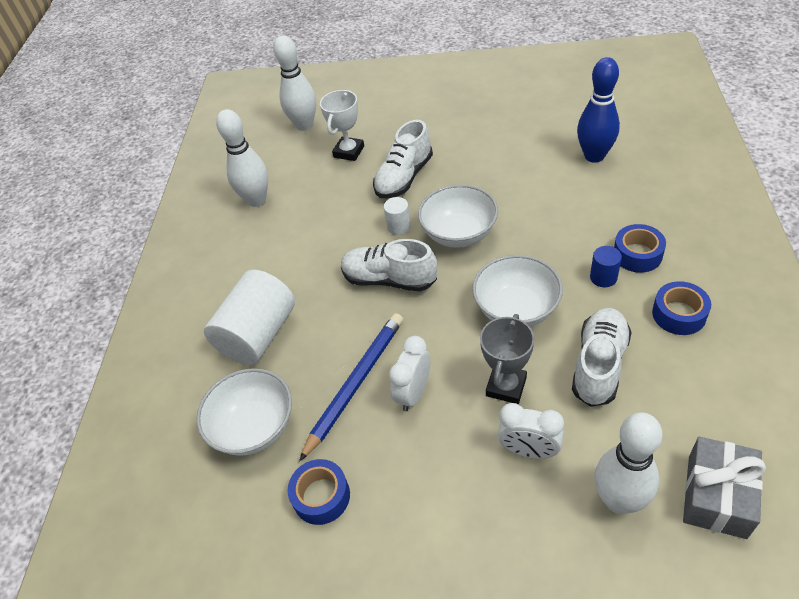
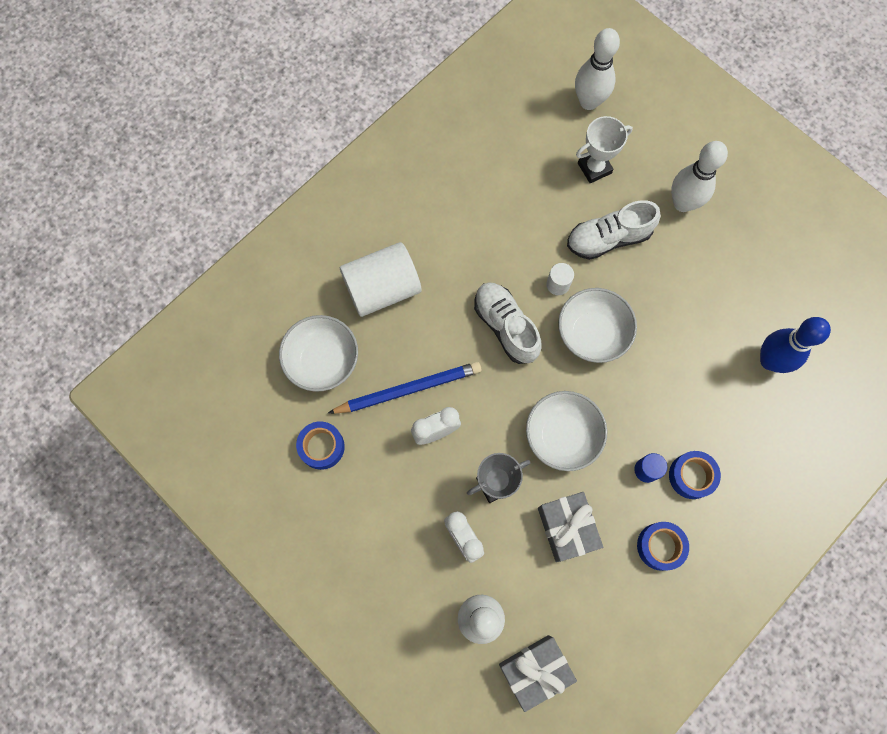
camera: 35 degrees right, 25 degrees up
(256, 200) = (483, 155): white bowling pin -> white bowling pin (682, 203)
(599, 365) = (567, 528): white shoe -> grey gift

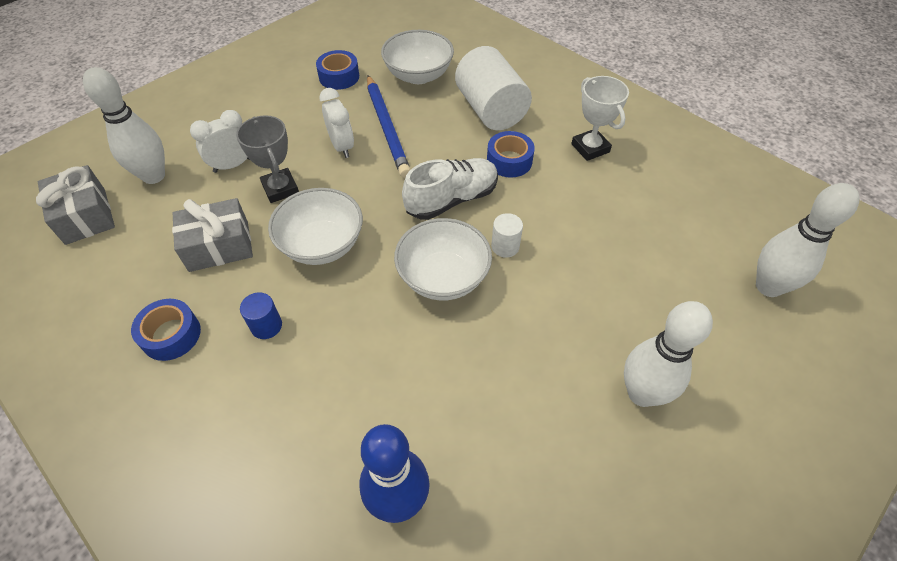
camera: 90 degrees right, 20 degrees down
(594, 168) = (670, 289): white trophy -> white trophy (590, 148)
(608, 238) = (572, 300): white shoe -> none
(691, 476) = (248, 376): blue tape -> blue tape (509, 161)

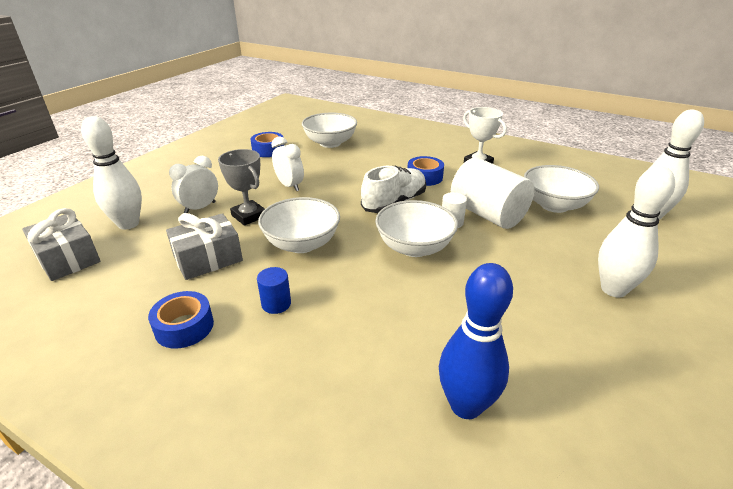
camera: 15 degrees left, 20 degrees down
(387, 128) = (321, 172): blue pencil -> none
(490, 110) = (394, 154): white cylinder -> white cylinder (487, 214)
(649, 243) = (554, 205): none -> white bowl

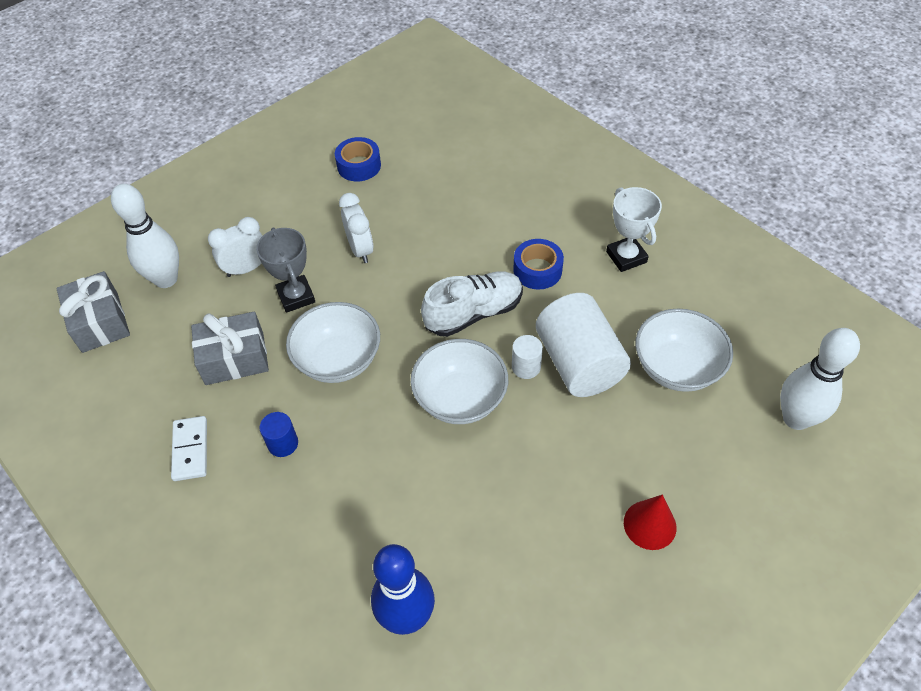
camera: 20 degrees right, 20 degrees up
(184, 327) = (190, 450): blue tape -> white domino
(330, 143) = (445, 165): white bowl -> none
(613, 289) = (650, 524): white bowling pin -> red cone

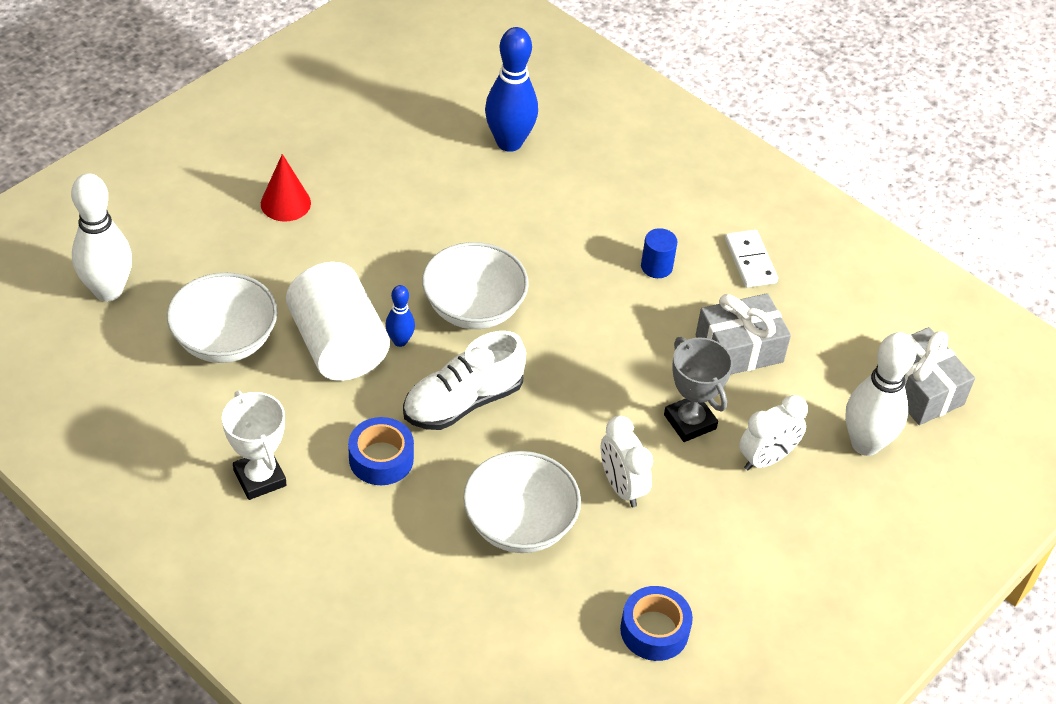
camera: 170 degrees right, 5 degrees down
(338, 360) = (618, 348): white bowl -> white bowl (519, 524)
(526, 367) = (400, 341): white cylinder -> blue bowling pin

